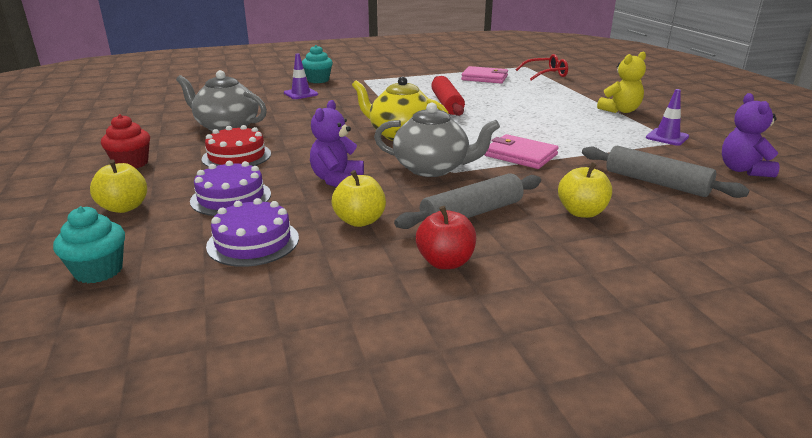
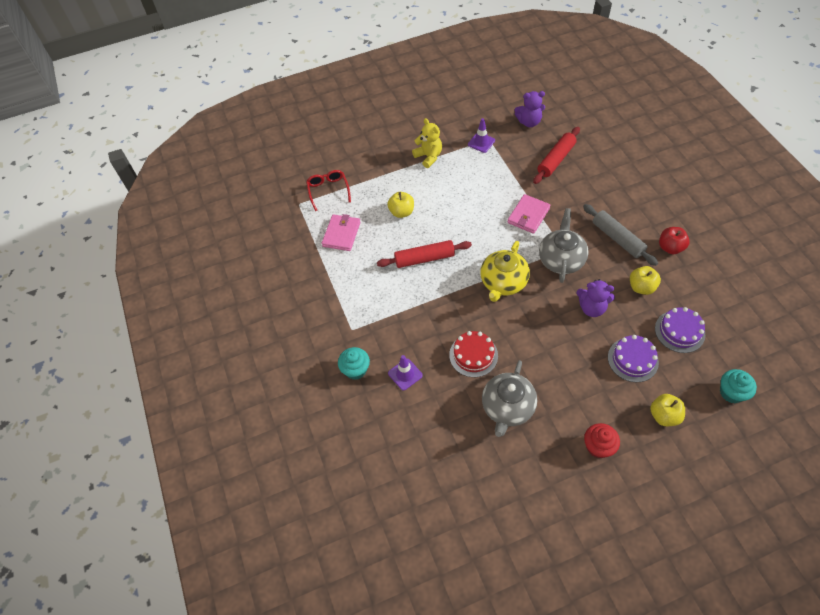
camera: 90 degrees left, 30 degrees up
(236, 156) = (567, 378): red cake -> red cake (473, 355)
(581, 212) = (602, 194): yellow apple -> yellow apple (401, 212)
(656, 183) = (556, 159): grey rolling pin -> red rolling pin

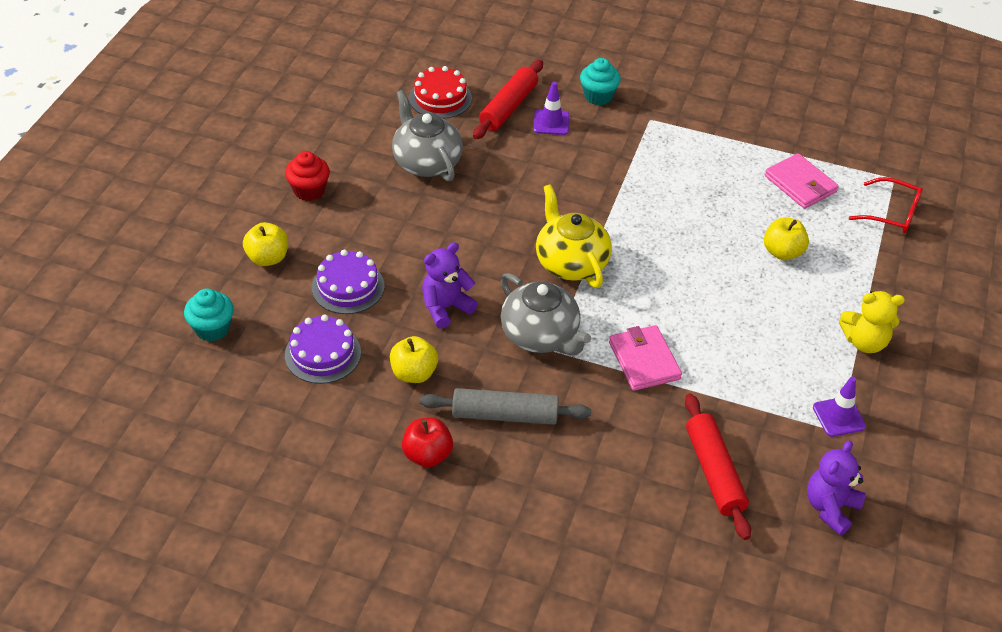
camera: 125 degrees right, 10 degrees down
(424, 258) = (683, 225): red rolling pin -> red rolling pin (508, 107)
(473, 355) = (511, 179): red cake -> red cake (440, 98)

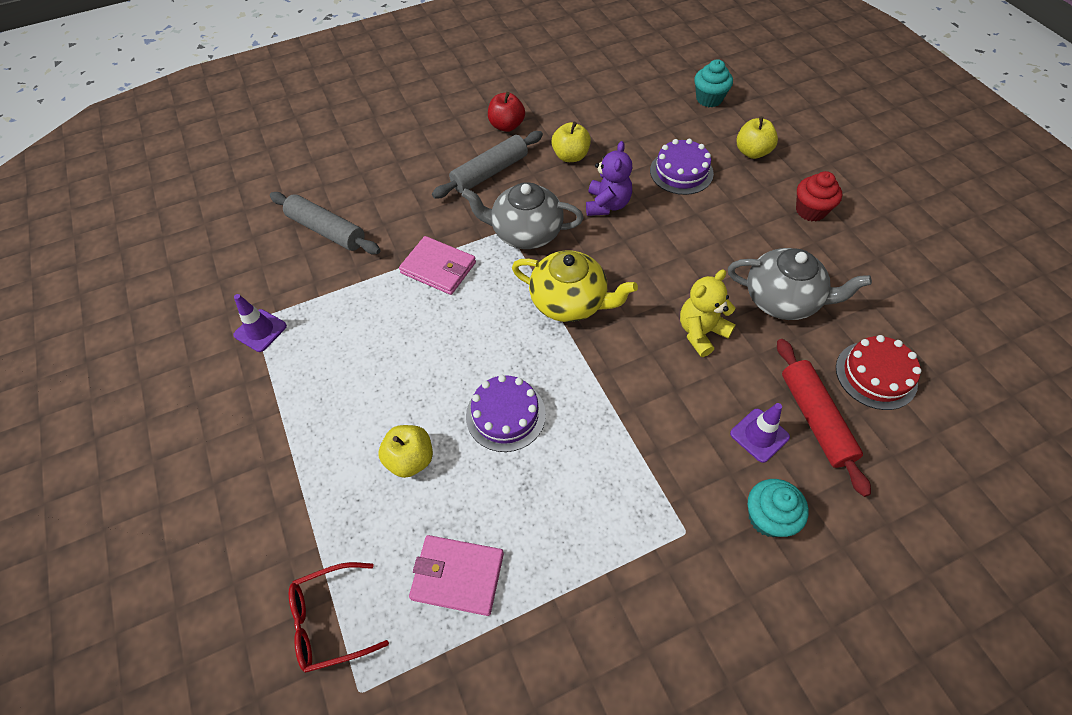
camera: 140 degrees right, 10 degrees up
(323, 354) = (634, 129): purple cake -> purple cake (505, 415)
(714, 472) = (326, 230): red rolling pin -> grey rolling pin
(830, 508) = (231, 262): purple teddy bear -> none
(864, 342) = (274, 416): yellow teddy bear -> yellow teddy bear (701, 332)

